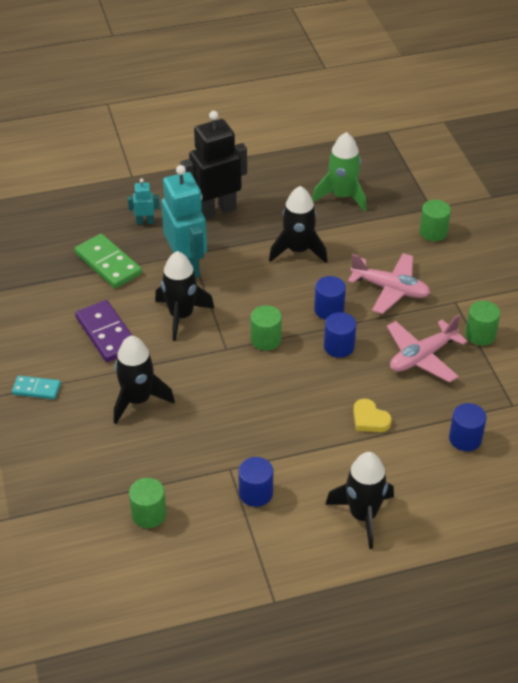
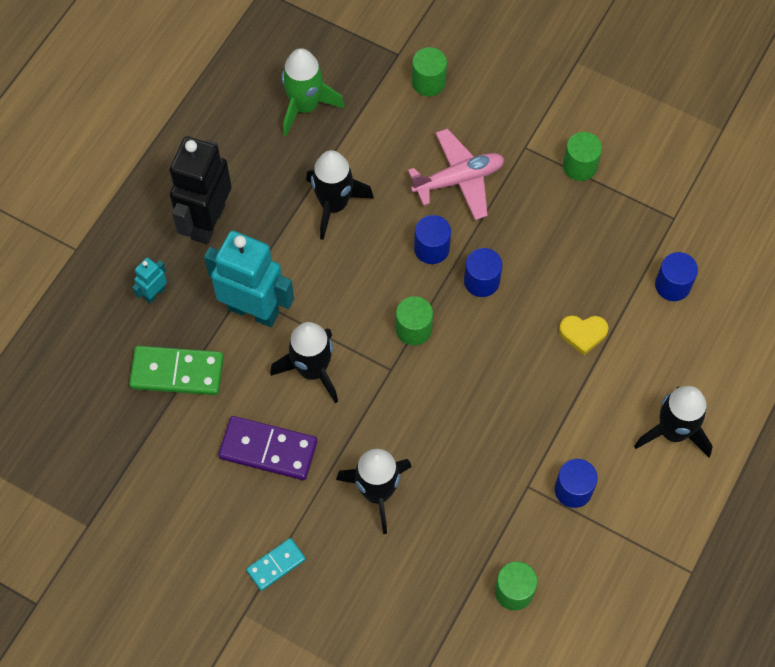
camera: 45 degrees left, 20 degrees up
(422, 357) = (558, 231): pink plane -> none

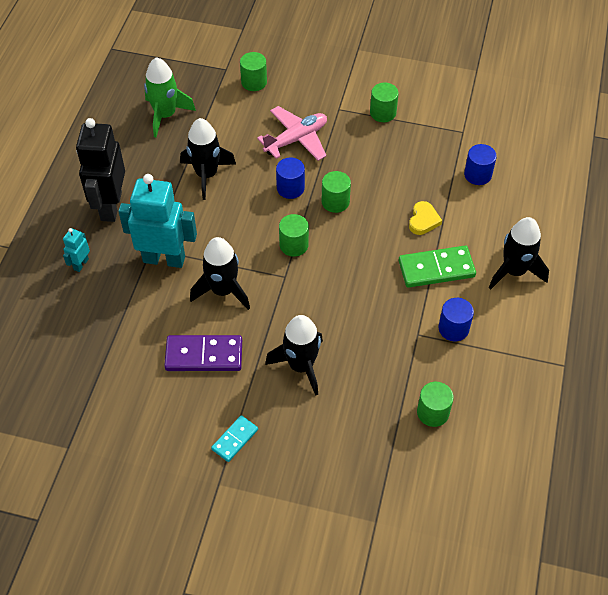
camera: 15 degrees left, 10 degrees down
(177, 372) = (114, 316): green domino -> green domino (436, 268)
(481, 281) = (335, 202): blue cylinder -> green cylinder
(583, 334) = (423, 220): yellow heart -> yellow heart turned 60 degrees counterclockwise

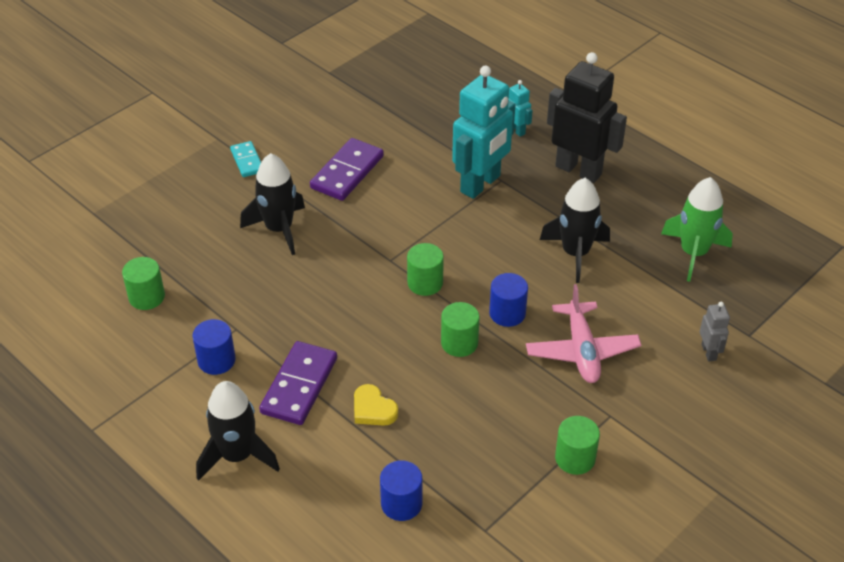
camera: 120 degrees right, 10 degrees down
(223, 290) = (409, 210): black rocket -> none
(254, 82) = (709, 352): green cylinder -> grey robot
(436, 268) = (299, 386): green domino -> purple domino

